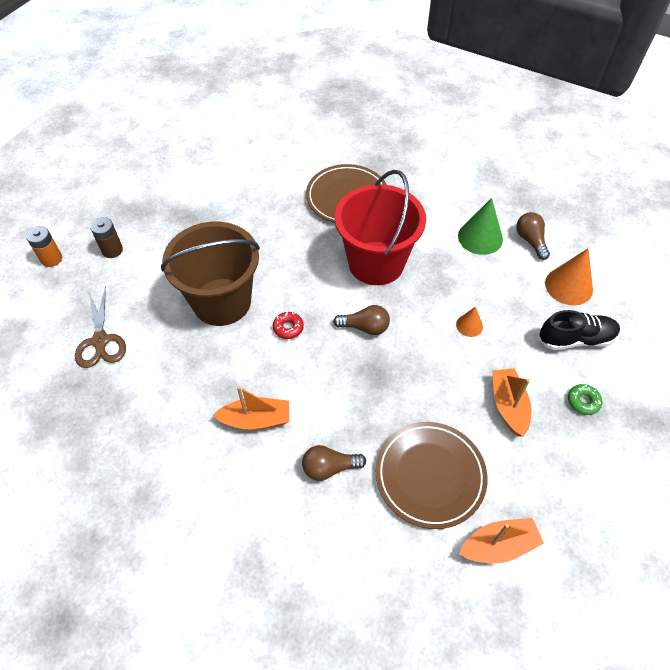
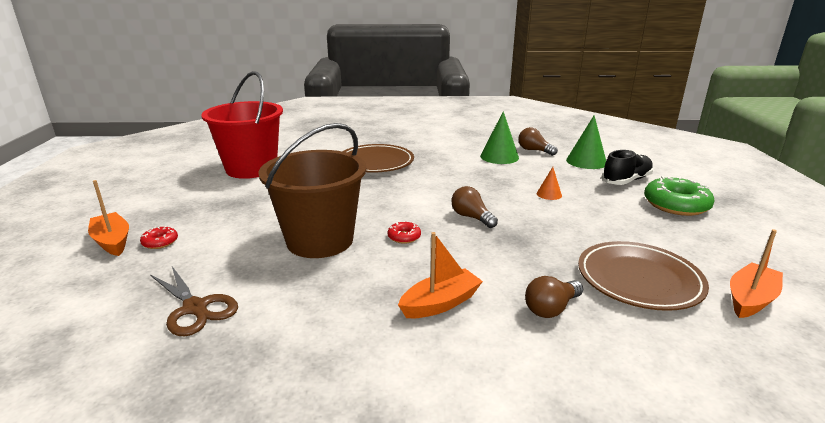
camera: 30 degrees left, 30 degrees down
(51, 259) = (79, 268): orange battery -> none
(112, 250) = (160, 242): brown battery -> red donut
(365, 327) = (471, 217): brown light bulb -> brown light bulb turned 105 degrees counterclockwise
(376, 263) = (438, 185): red bucket -> red bucket (251, 168)
(508, 405) = (634, 222): orange boat -> orange boat (112, 241)
(568, 286) = (586, 161): orange cone -> green cone
(583, 401) = (676, 205): green donut -> green donut, size x2.10

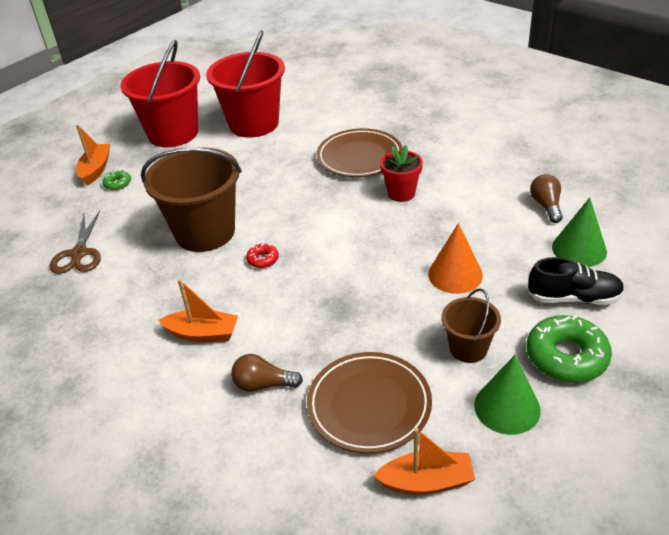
camera: 45 degrees right, 15 degrees up
(160, 242) = (117, 184): red donut -> green donut
(173, 194) = (173, 133): none -> red bucket
(440, 170) = (401, 193): none -> red flower pot
(471, 217) = (342, 266): brown light bulb -> none
(499, 157) = (490, 199): green cone -> green cone (507, 407)
(549, 194) = (455, 274): orange cone -> orange cone, size x1.83
(627, 223) = (468, 348): none -> brown bucket

